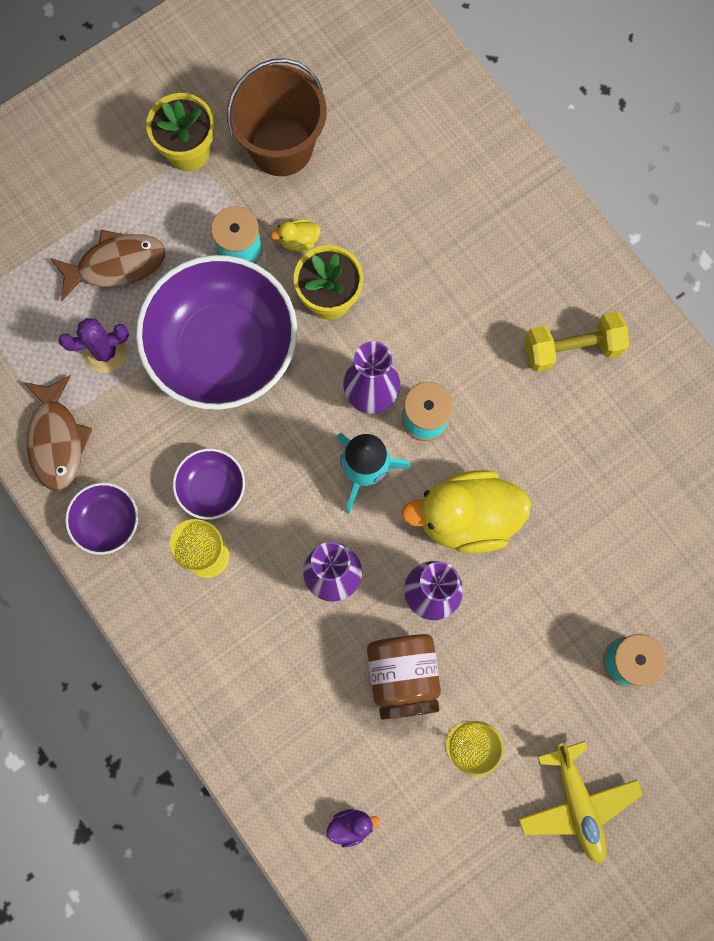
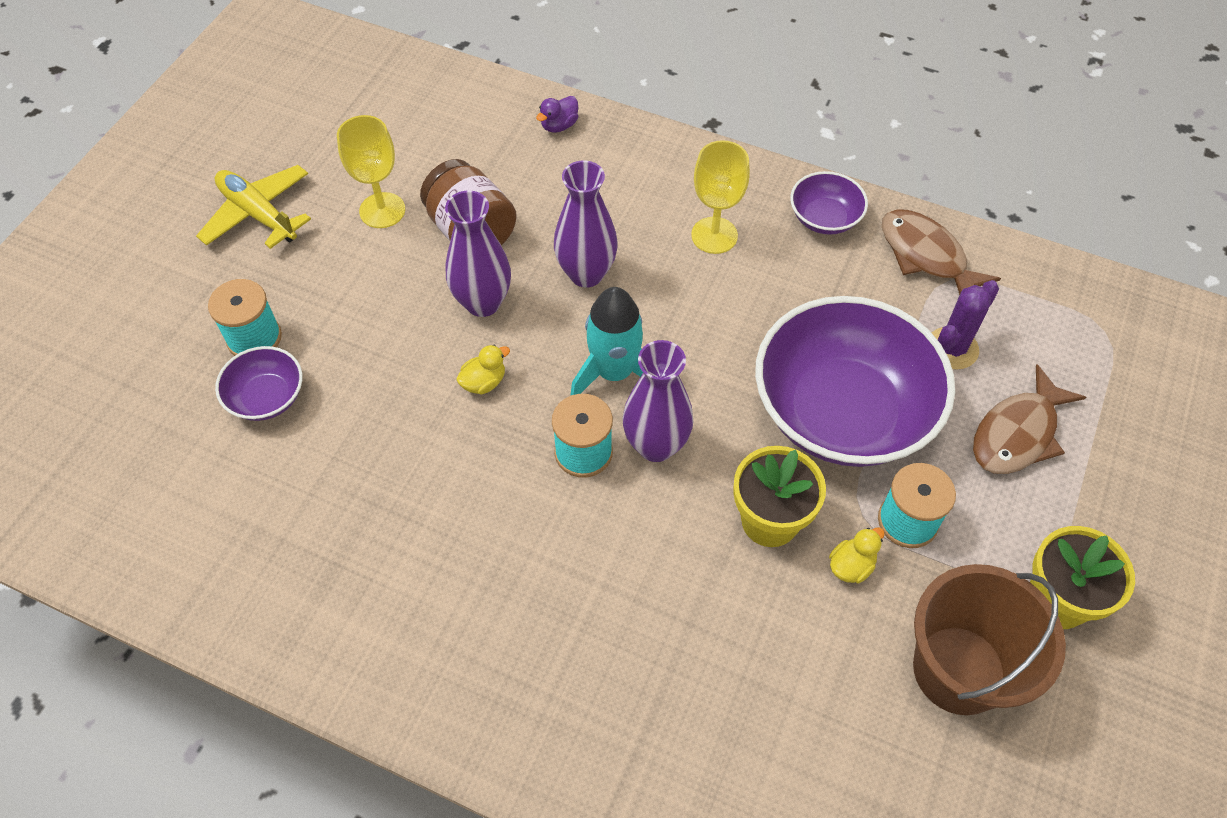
camera: 150 degrees right, 20 degrees down
(212, 488) = (753, 287): purple bowl -> purple bowl (267, 397)
(351, 825) = (455, 118): purple duck -> purple duck (559, 125)
(466, 518) = (484, 382): yellow duck -> yellow duck, size x0.41
(572, 348) = (456, 614): yellow dumbbell -> none

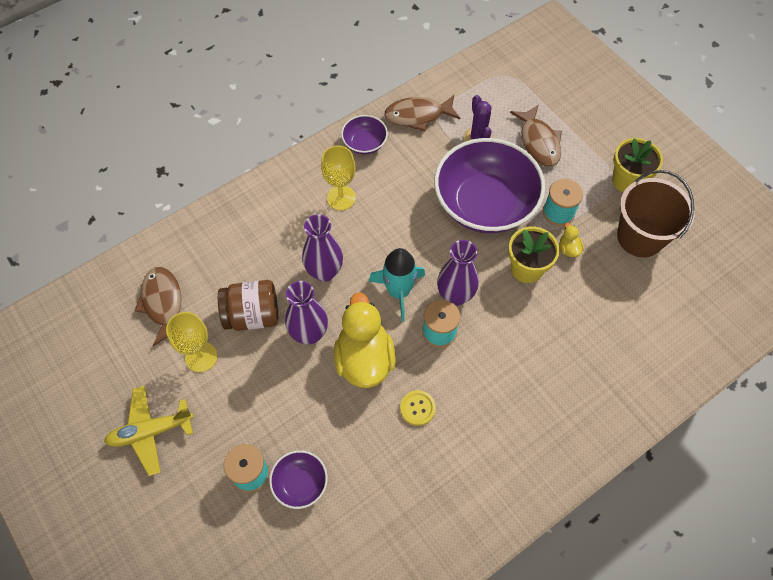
camera: 60 degrees left, 5 degrees up
(431, 138) = (163, 303): none -> brown fish
(447, 481) = (417, 408): none -> yellow button
(484, 382) = (364, 359): yellow duck -> yellow duck, size x2.43
(559, 125) = (206, 231): purple duck -> none

